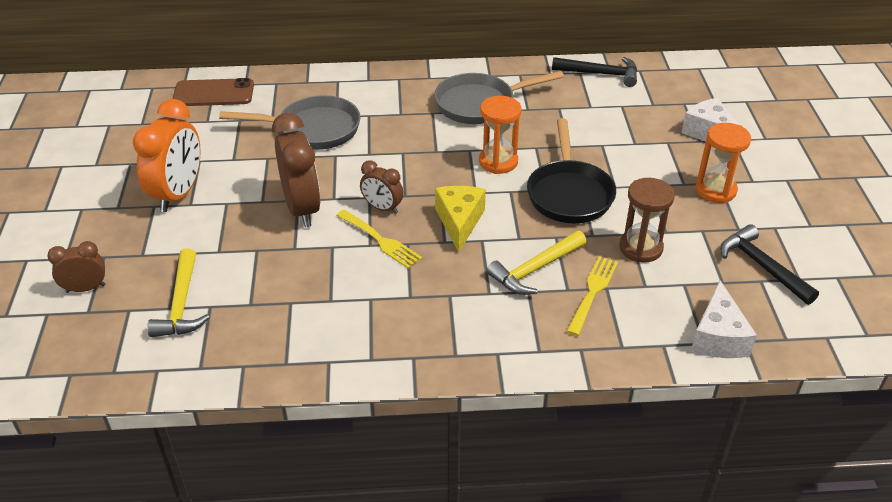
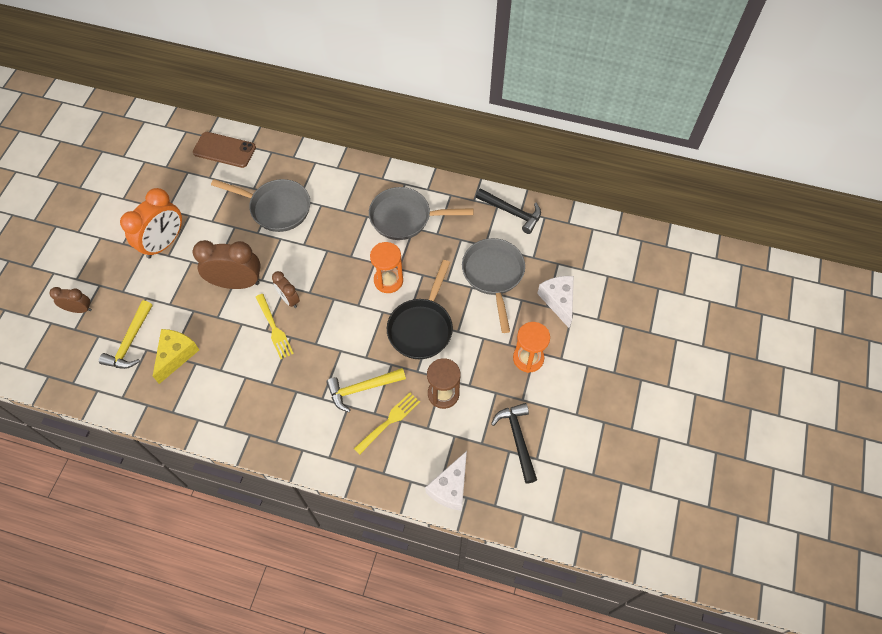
camera: 20 degrees right, 20 degrees up
(302, 209) = (237, 283): brown clock -> brown clock turned 90 degrees counterclockwise
(459, 222) = (333, 329): yellow cheese -> yellow cheese (176, 355)
(620, 129) = (493, 275): none -> grey pan

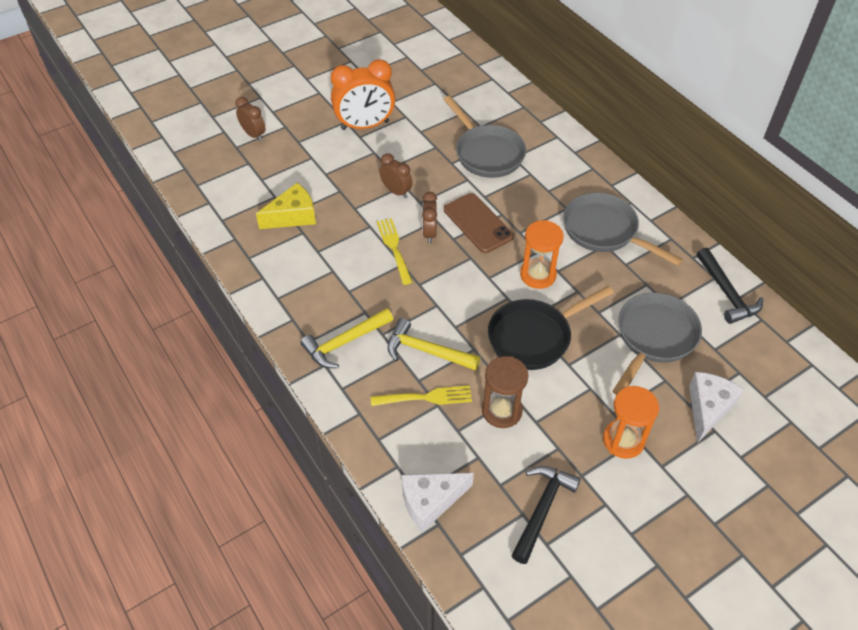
camera: 40 degrees right, 10 degrees down
(130, 342) = (267, 183): yellow hammer -> yellow hammer (344, 342)
(224, 150) = (482, 83): brown phone -> brown phone (478, 223)
(237, 283) = (396, 191): brown clock -> brown clock, size x0.55
(274, 328) = (394, 248): yellow fork -> yellow fork turned 150 degrees clockwise

